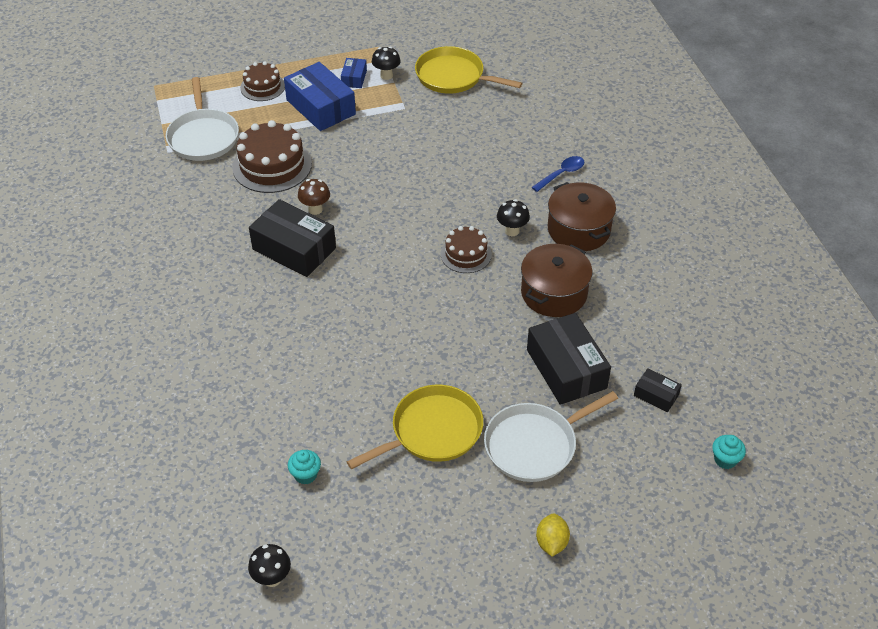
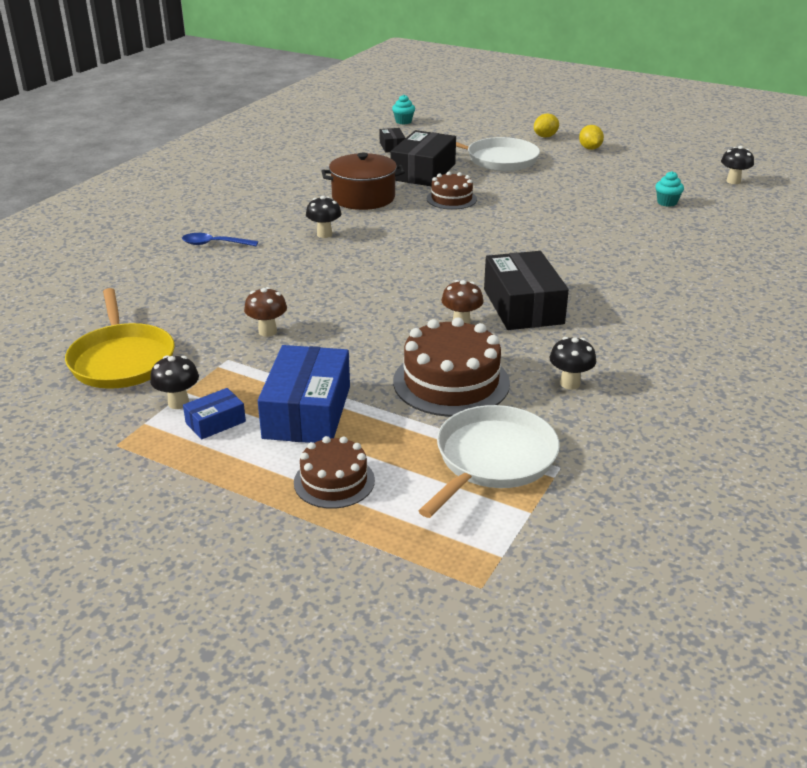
camera: 135 degrees left, 15 degrees down
(207, 204) = (570, 383): none -> black mushroom
(413, 135) = (267, 331): none -> brown mushroom
(432, 431) = (553, 185): yellow pan -> none
(466, 254) = (384, 239): brown cake -> brown cake (451, 199)
(478, 548) = (590, 148): none -> yellow lemon
(578, 230) = (277, 214): brown pot -> none

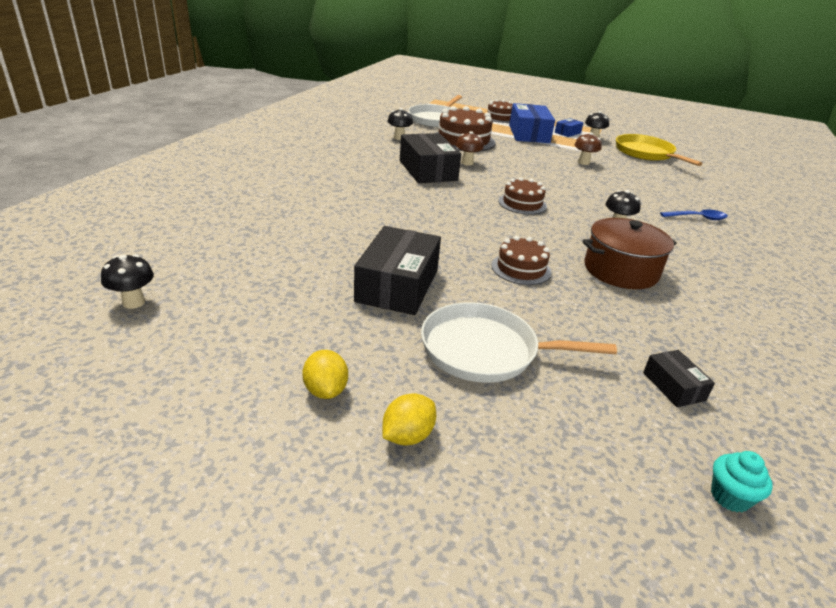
camera: 170 degrees right, 0 degrees up
(414, 258) = (522, 204): none -> brown cake
(423, 172) = (582, 318): black box -> black box (397, 285)
(667, 202) = (261, 263): turquoise cupcake -> none

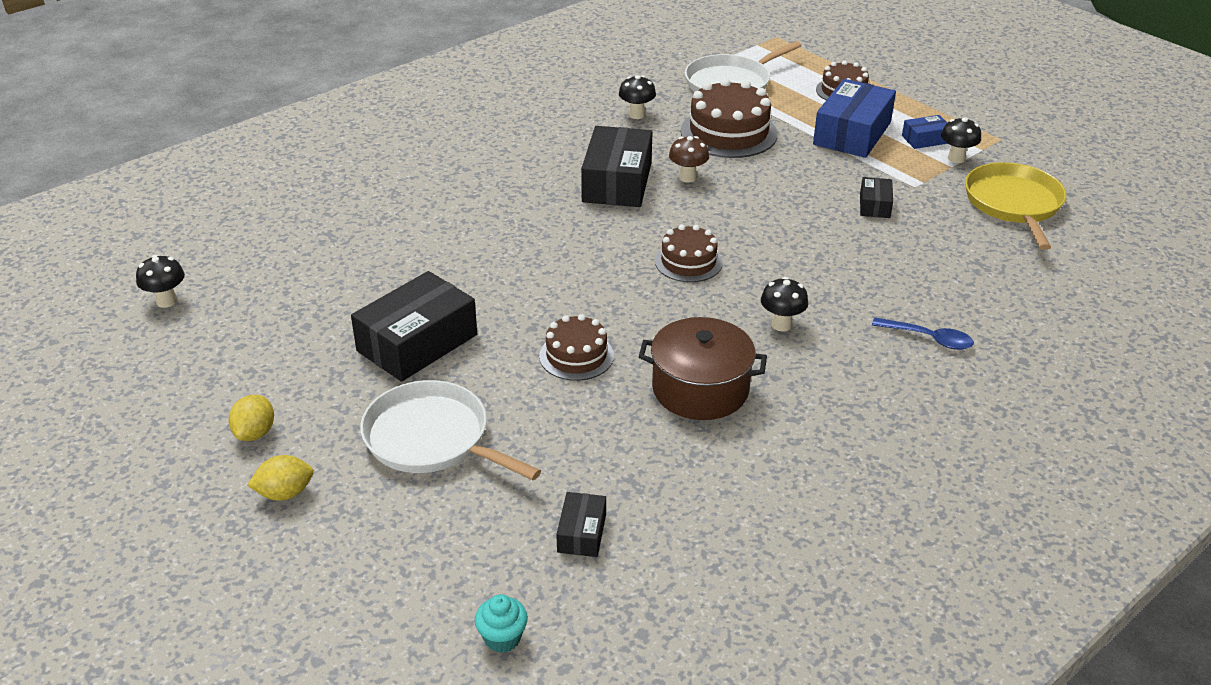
camera: 30 degrees right, 5 degrees up
(583, 162) = (874, 205): brown mushroom -> black box

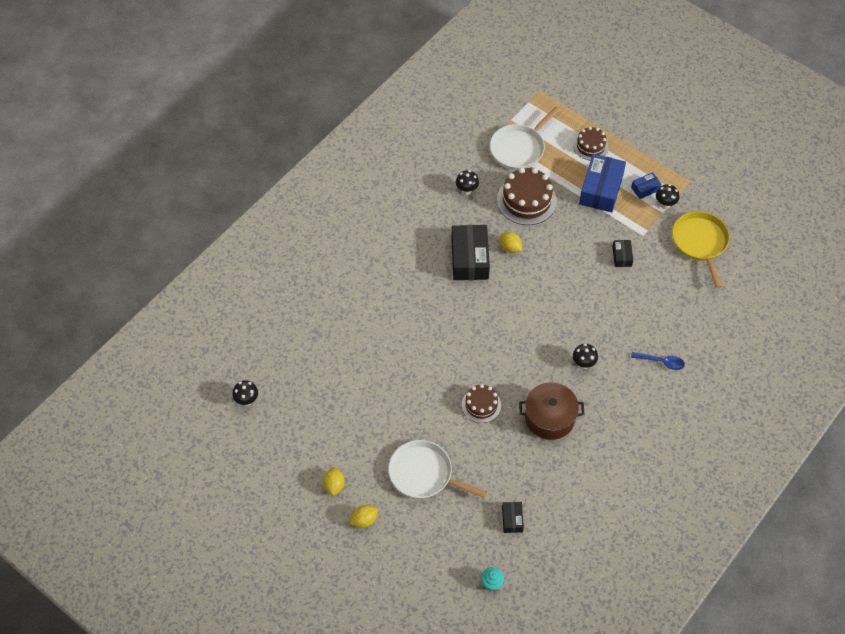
camera: 10 degrees left, 20 degrees up
(417, 343) = (395, 409): black box -> none
(687, 177) = (510, 247): brown mushroom -> yellow lemon
(688, 262) = (525, 322): brown cake -> none

